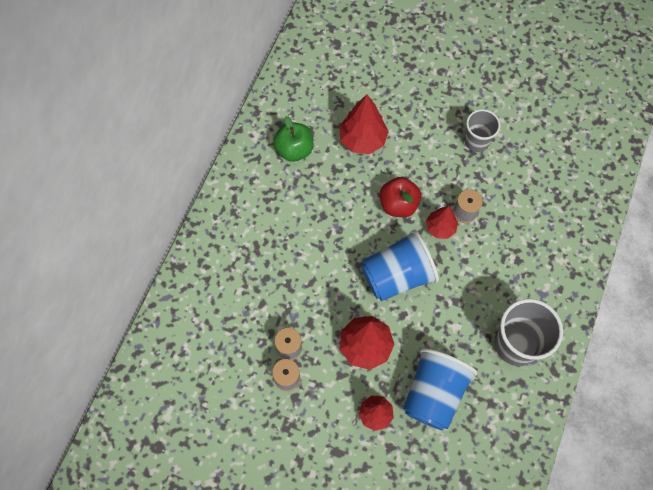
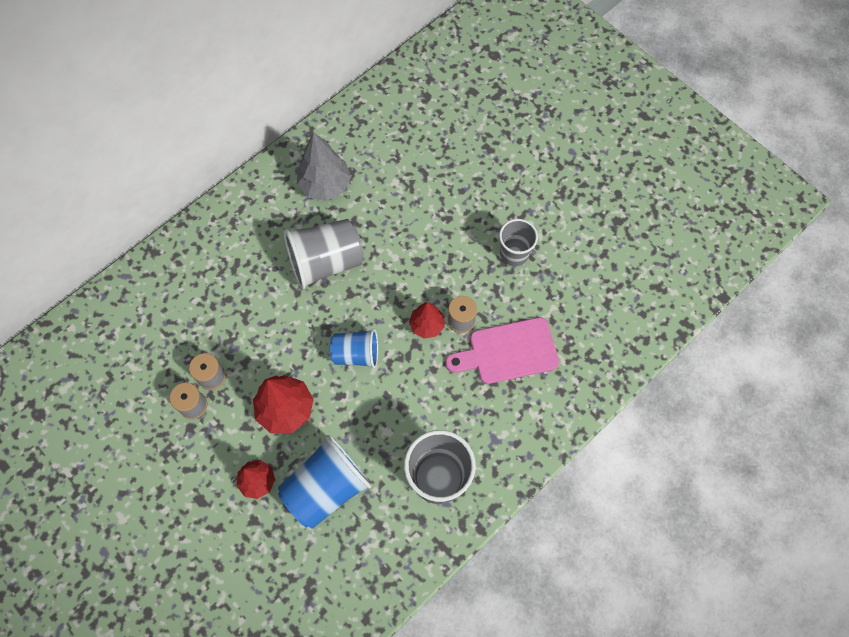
camera: 25 degrees right, 0 degrees up
(294, 150) = (325, 185): green apple -> grey tree
(331, 212) = (326, 262): none -> grey cup
(362, 140) = (398, 203): red tree -> none
(397, 276) = (356, 354): blue cup -> blue cup, size x0.62
(398, 204) = (397, 283): red apple -> none
(514, 221) = (508, 352): none -> pink cutting board

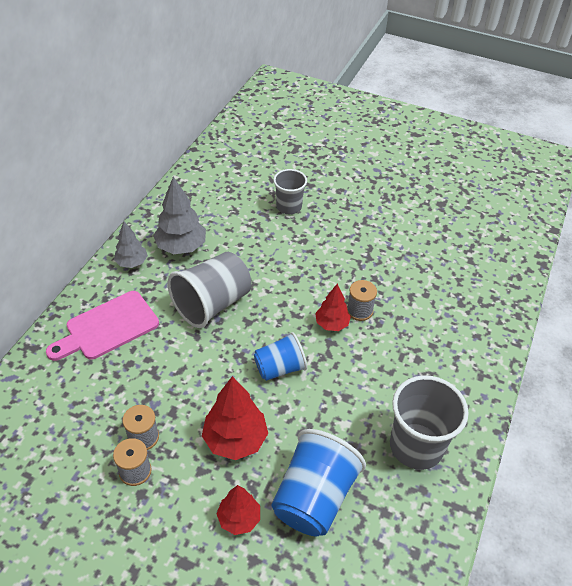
camera: 25 degrees left, 20 degrees down
(272, 188) = (132, 263): none -> grey tree
(508, 352) = (414, 321): pink cutting board -> pink cutting board (108, 327)
(514, 253) = (374, 249): grey cup -> grey cup (289, 207)

